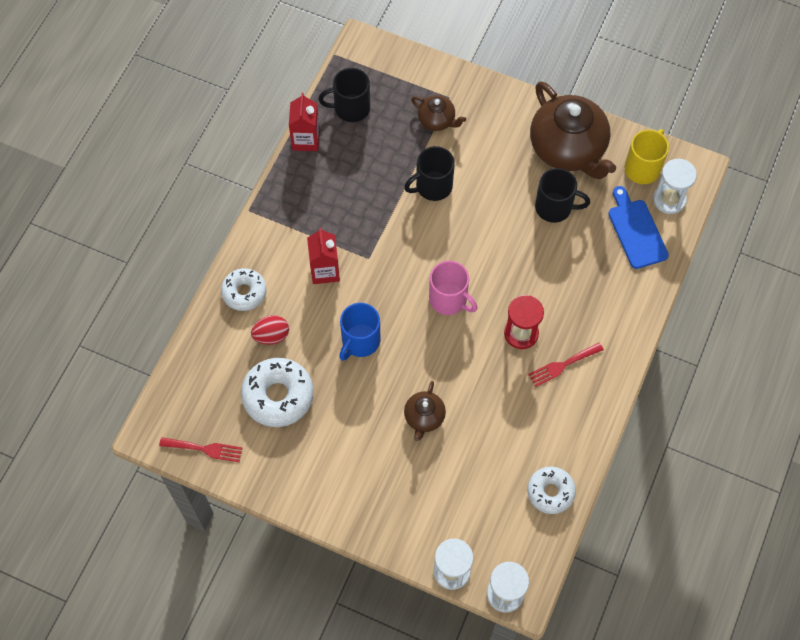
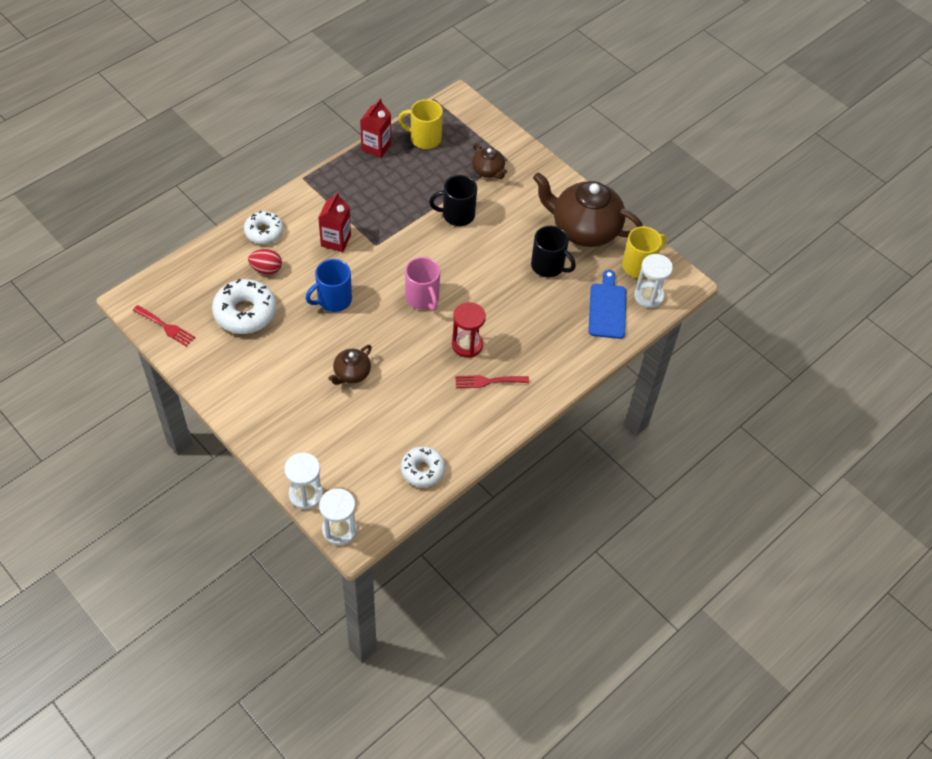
camera: 20 degrees right, 10 degrees down
(350, 108) = (424, 138): black mug -> yellow mug
(568, 149) = (584, 229): brown teapot -> brown teapot turned 120 degrees clockwise

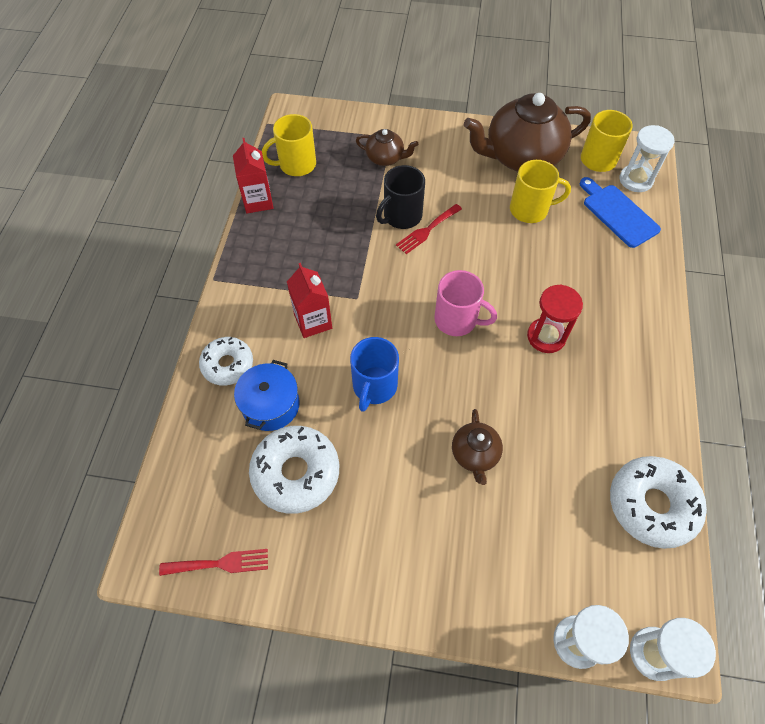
camera: 35 degrees left, 5 degrees up
(266, 269) = (271, 405): red egg -> blue pot
(422, 470) = (652, 505): white donut -> white donut, size x1.54
(488, 381) = (603, 359): red fork -> red fork (427, 230)
(548, 266) = (530, 209): black mug -> yellow mug

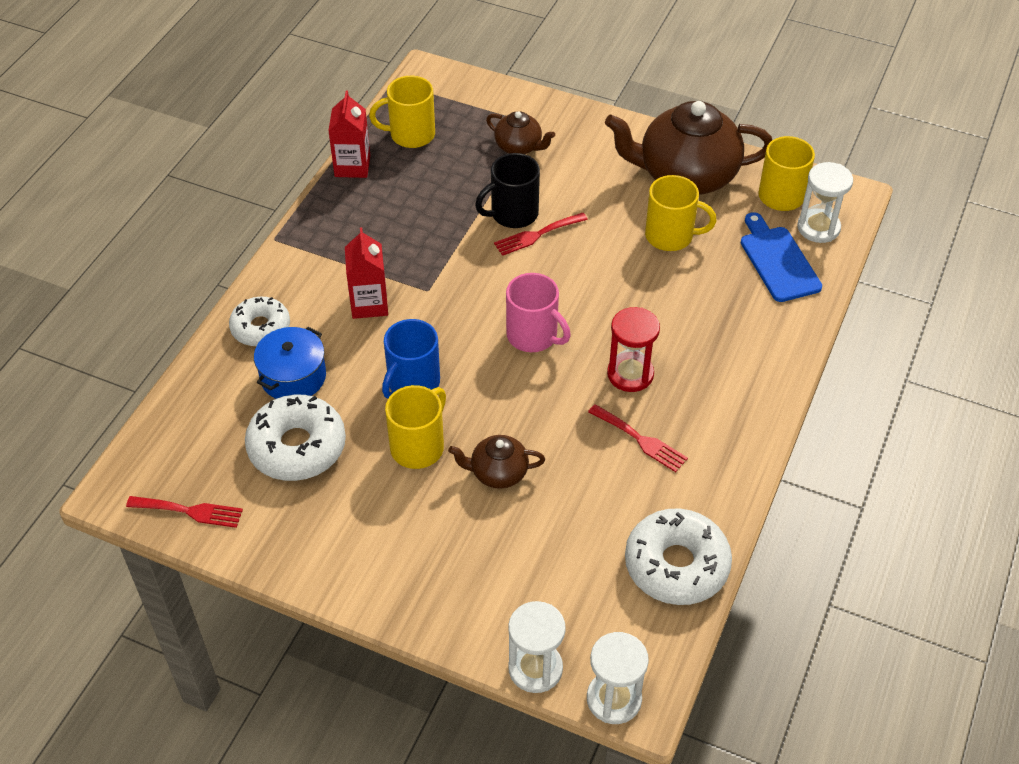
camera: 15 degrees right, 10 degrees down
(400, 446) = (418, 446): none -> yellow mug
(475, 454) = (498, 473): brown teapot -> brown teapot turned 75 degrees clockwise
(578, 394) = (641, 440): none -> red fork

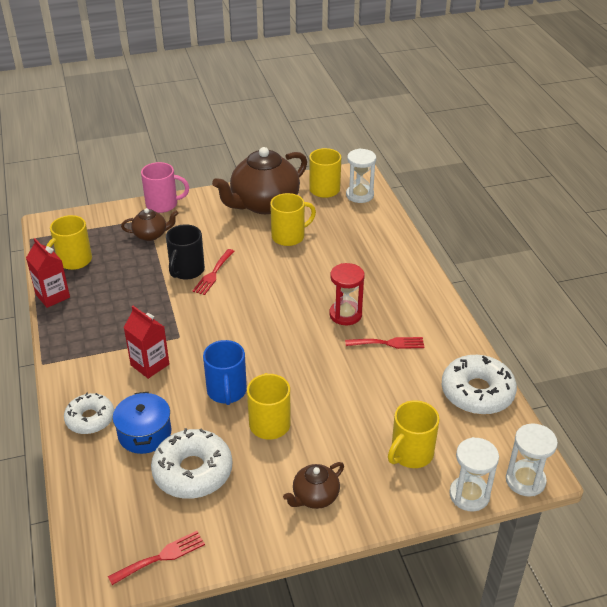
camera: 40 degrees left, 10 degrees down
(498, 473) = (331, 408): brown teapot -> brown teapot (315, 496)
(524, 580) = (411, 454): none -> yellow mug
(533, 336) = (270, 326): pink mug -> pink mug (163, 204)
(778, 261) = (357, 220): blue cutting board -> none

